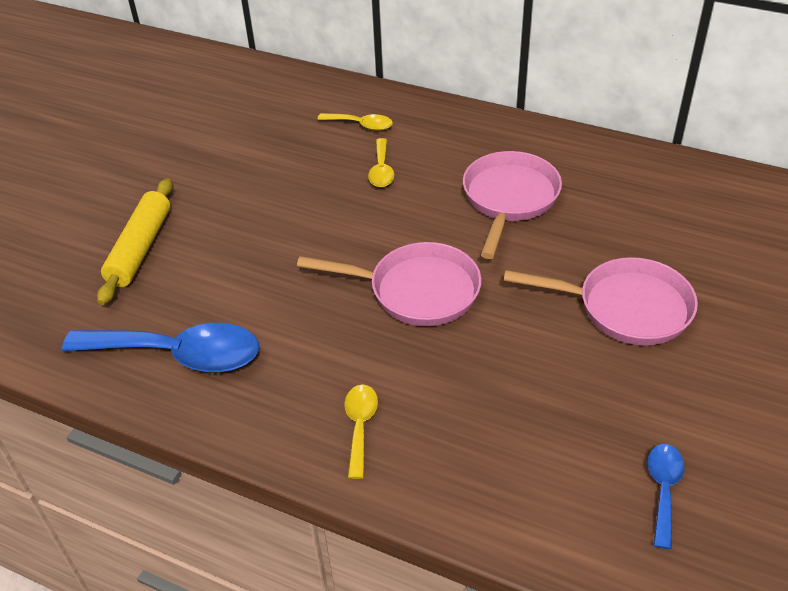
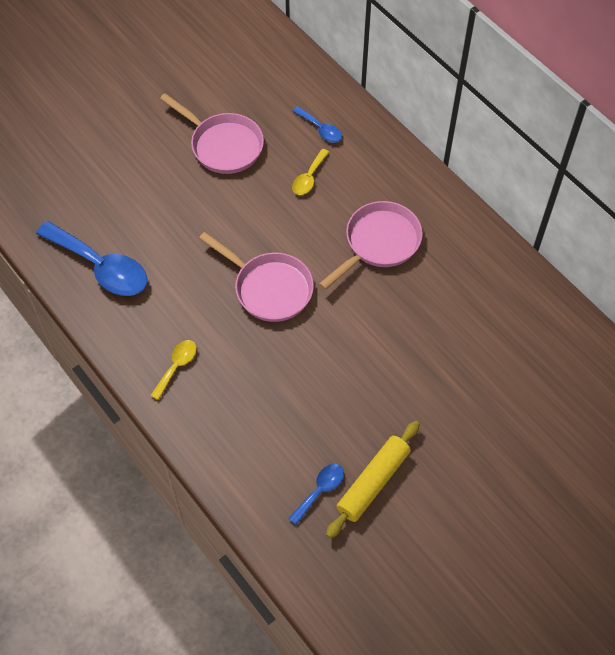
camera: 25 degrees right, 15 degrees up
(140, 248) = (118, 173): yellow rolling pin -> yellow rolling pin (373, 482)
(361, 125) = (320, 129): yellow spoon -> blue spoon
(626, 308) = (392, 364): pink pan -> pink pan (223, 145)

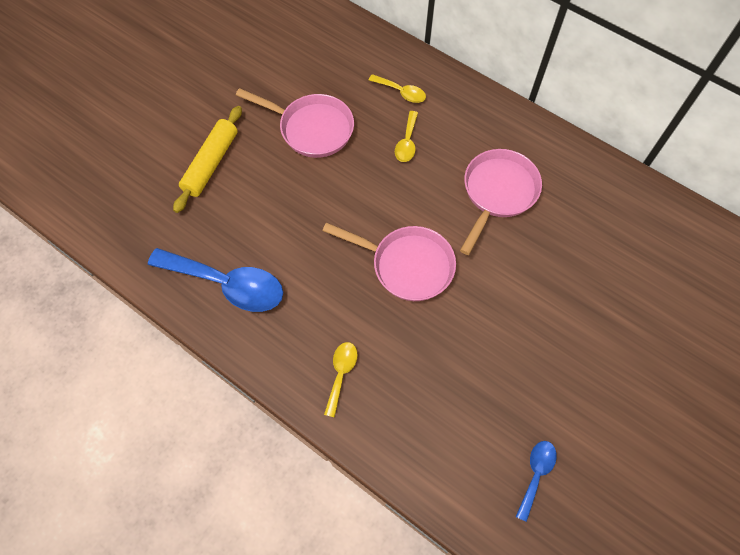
camera: 15 degrees left, 5 degrees up
(320, 129) = (401, 92): blue spoon -> yellow spoon
(373, 482) = (585, 450): yellow rolling pin -> yellow rolling pin (211, 163)

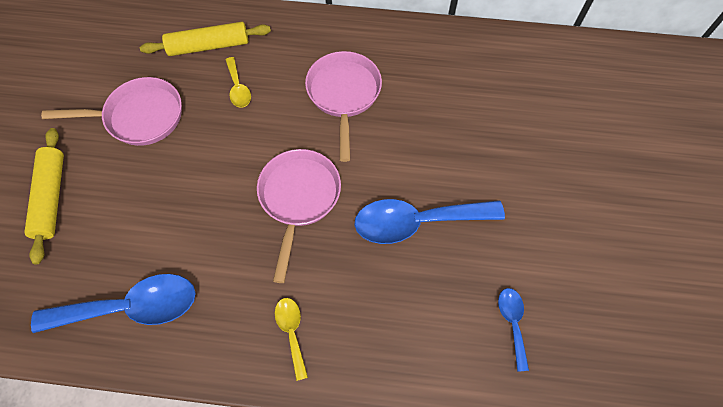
camera: 30 degrees left, 0 degrees up
(401, 92) = (209, 46): yellow spoon -> yellow rolling pin
(407, 265) = (299, 198): pink pan -> pink pan turned 75 degrees counterclockwise
(500, 340) = (417, 222): none -> blue spoon

